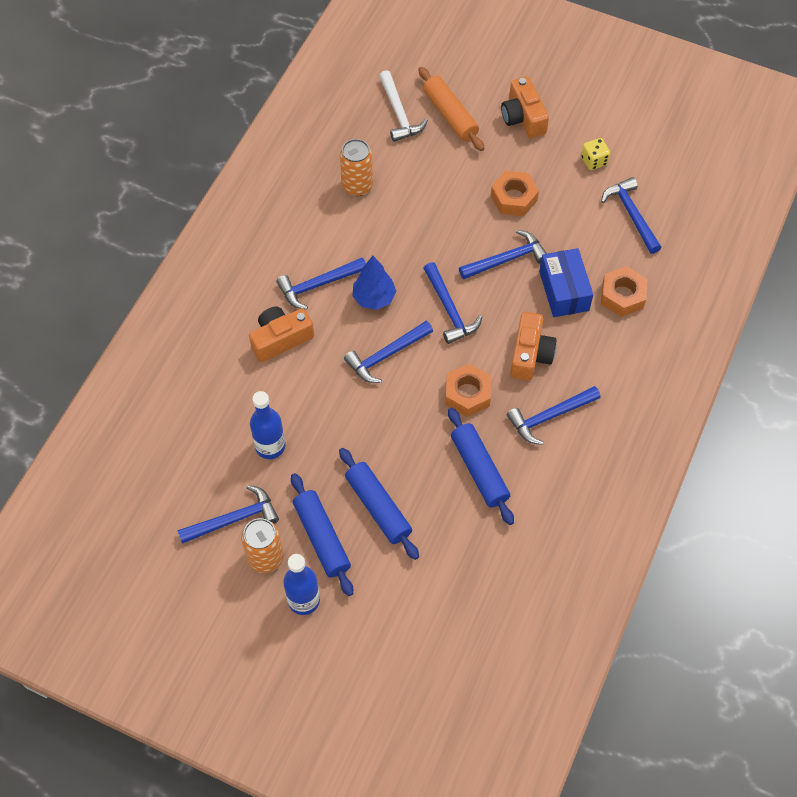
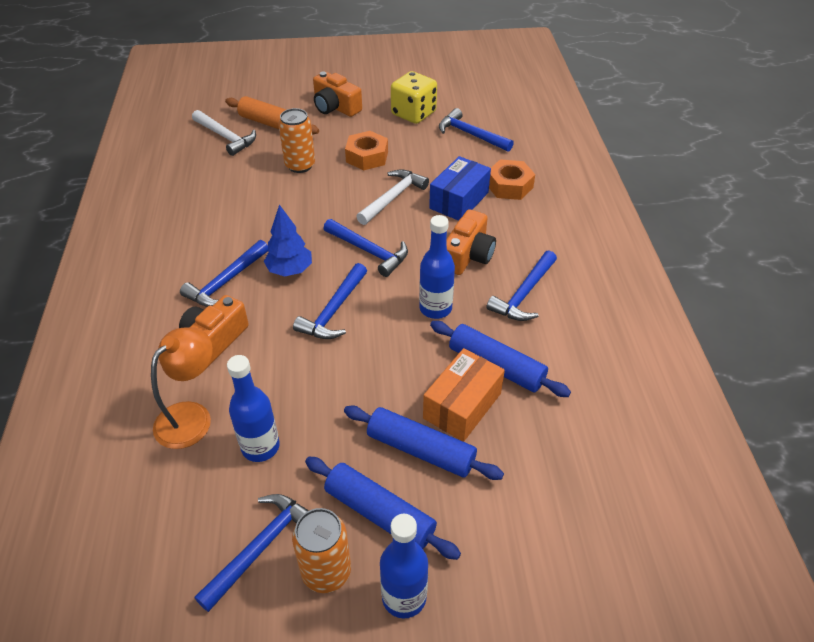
camera: 30 degrees left, 15 degrees down
(236, 396) = (191, 416): none -> orange lamp
(357, 186) = (218, 196): orange can -> orange can (300, 165)
(431, 489) = (462, 406): none -> orange box
(467, 394) = (435, 308): orange nut -> blue bottle
(506, 259) = (393, 197): blue hammer -> white hammer
(530, 354) = (468, 255): orange camera -> orange camera turned 45 degrees clockwise
(564, 291) = (459, 200): blue box -> blue box turned 75 degrees clockwise
(594, 161) = (413, 113): yellow dice -> yellow dice, size x1.78

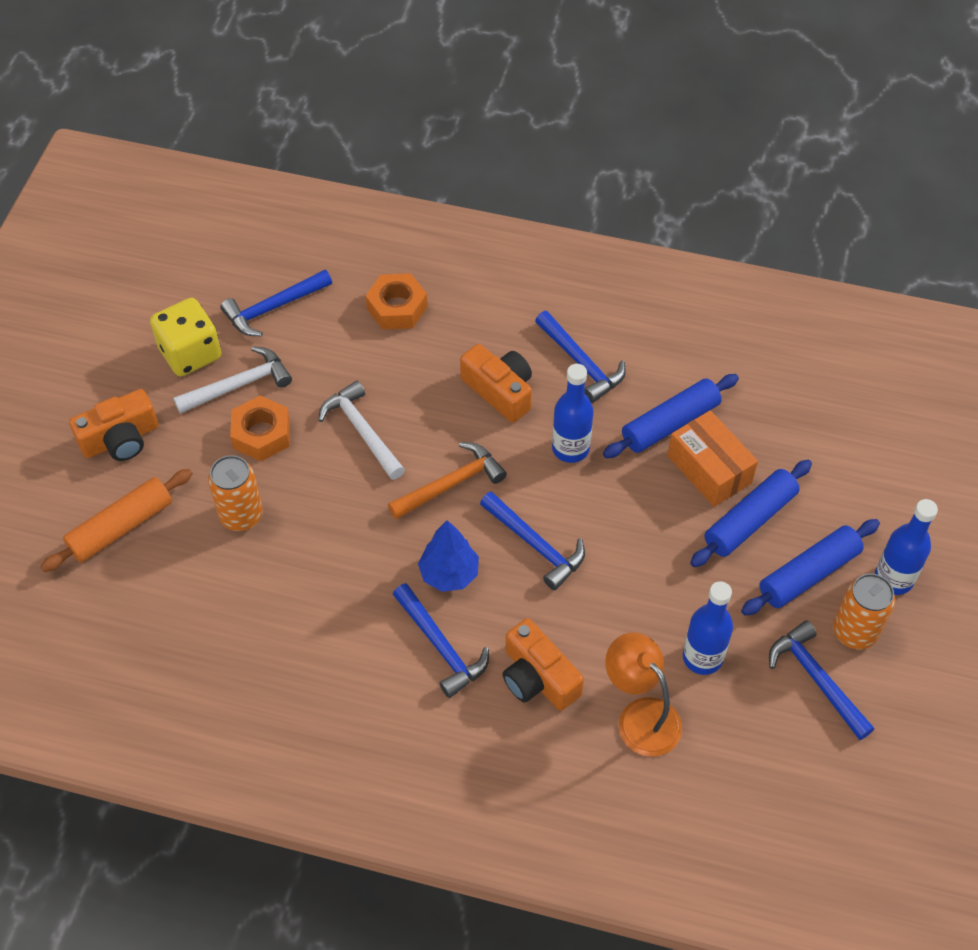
camera: 70 degrees left, 10 degrees up
(226, 137) = (121, 593): white hammer -> white hammer (239, 385)
(369, 251) = (451, 484): blue hammer -> orange hammer
(459, 200) = (400, 366): blue box -> none

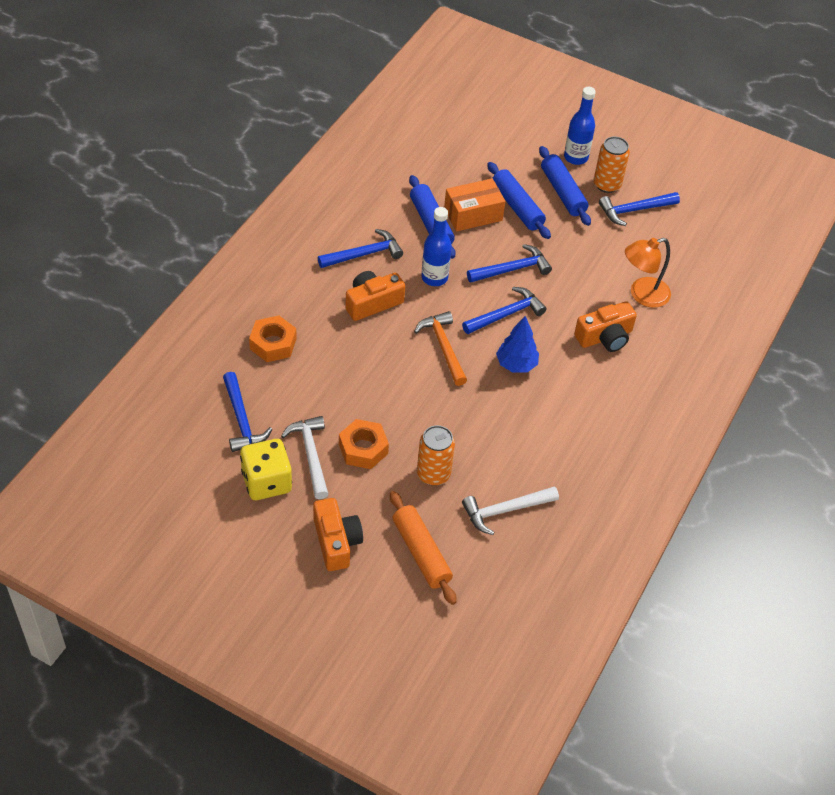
camera: 80 degrees left, 5 degrees down
(362, 431) = (381, 388): white hammer -> white hammer (505, 511)
(441, 646) = (571, 381): blue hammer -> blue hammer (512, 269)
(702, 657) = (608, 256): blue bottle -> none

